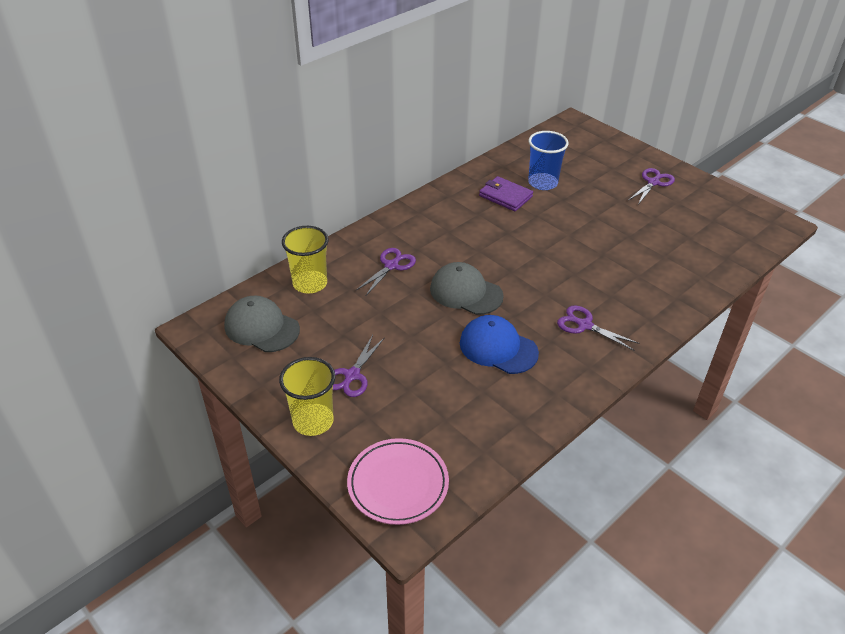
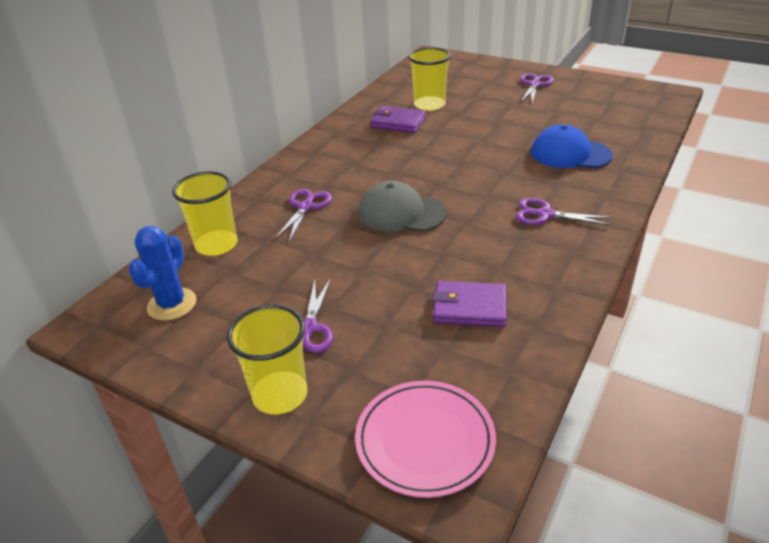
camera: 15 degrees left, 5 degrees down
(261, 327) = (172, 304): grey cap -> blue cactus
(479, 392) = (469, 307): none -> purple wallet
(498, 348) = (466, 257): blue cap -> blue cap (570, 154)
(542, 183) = (429, 105): blue cup -> yellow cup

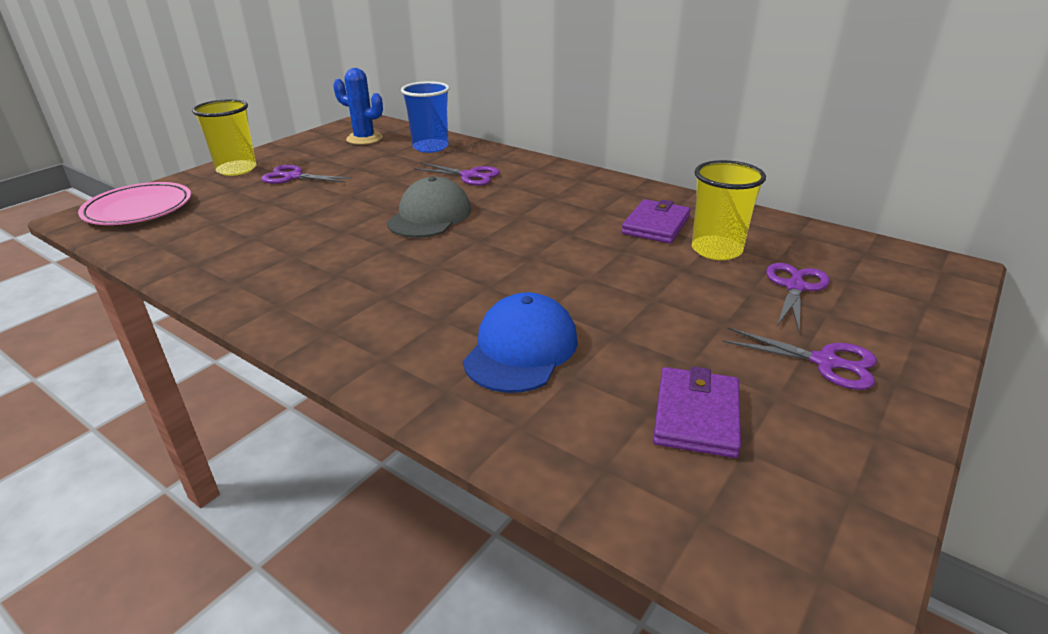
camera: 95 degrees right, 5 degrees down
(216, 245) = (430, 147): yellow cup -> blue cup
(469, 307) = (252, 236): purple wallet -> purple wallet (696, 416)
(545, 214) = (368, 298): purple scissors -> purple scissors (795, 287)

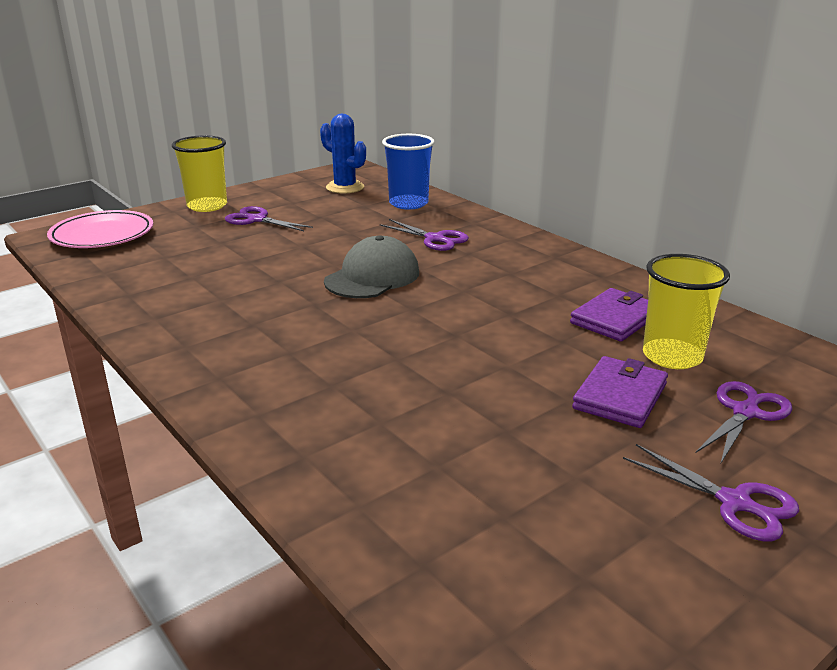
camera: 15 degrees right, 5 degrees down
(521, 349) = (398, 429): blue cap -> none
(696, 416) = (551, 532): purple wallet -> purple wallet (620, 396)

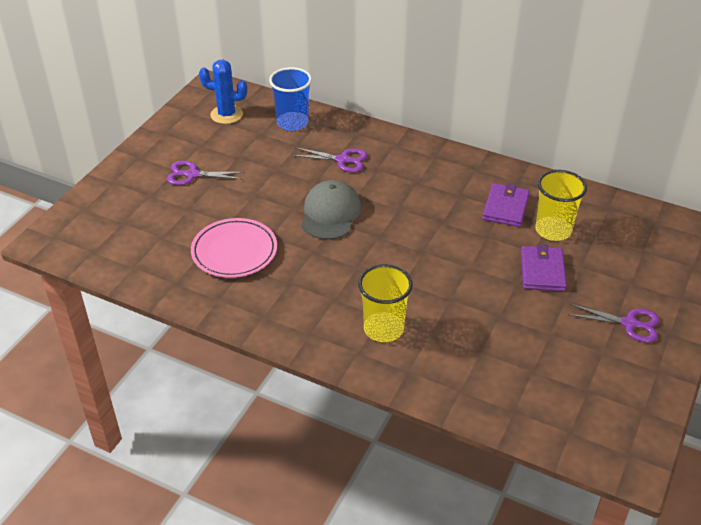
camera: 25 degrees left, 15 degrees up
(102, 235) = (85, 227): pink plate -> pink plate (234, 251)
(207, 206) = (135, 169): yellow cup -> yellow cup (383, 329)
(745, 412) = (609, 262): purple scissors -> none

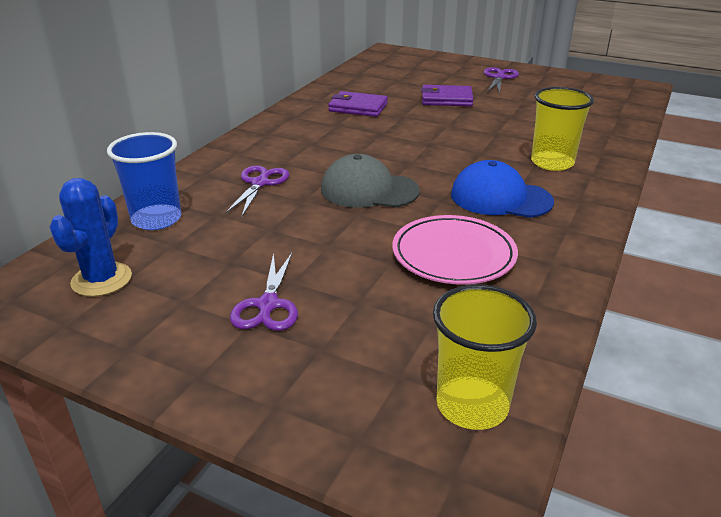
camera: 90 degrees left, 10 degrees down
(315, 285) = (500, 198): none -> blue cap
(553, 230) = (390, 93): yellow cup -> yellow cup (472, 405)

